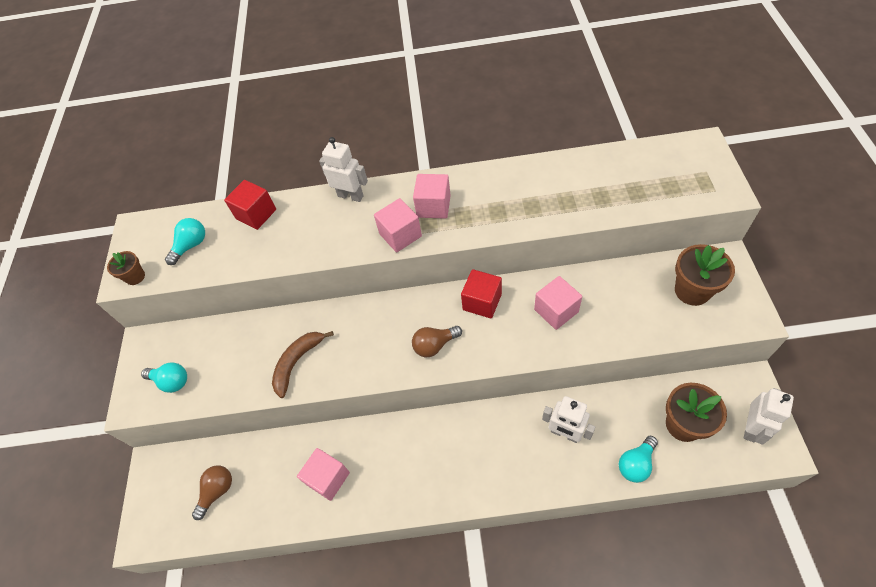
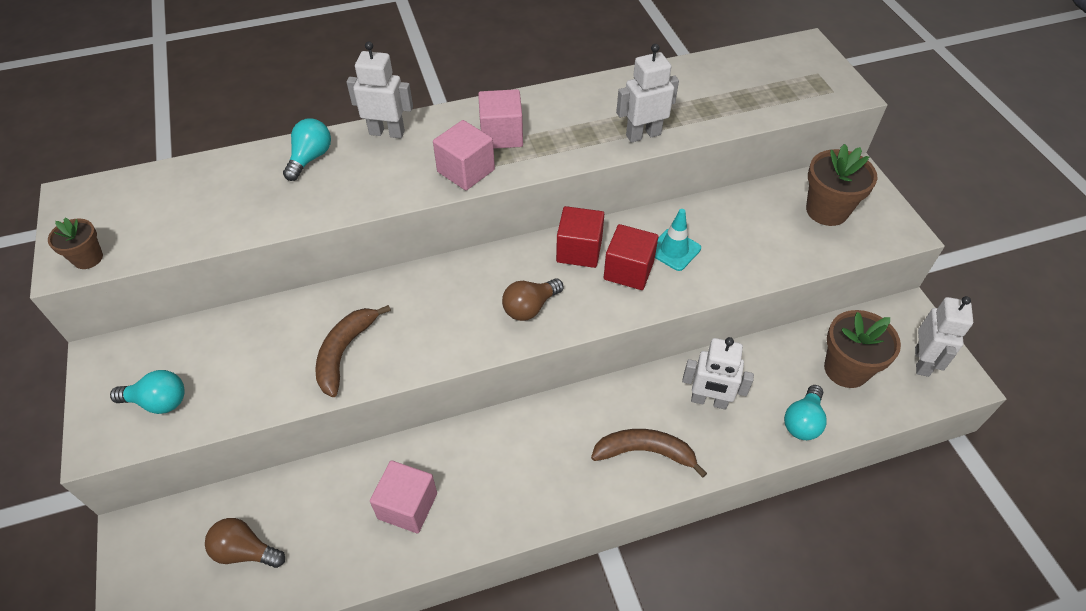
camera: 20 degrees left, 5 degrees down
(191, 245) = (168, 211): turquoise light bulb -> turquoise light bulb (310, 158)
(217, 491) = (245, 551): brown light bulb -> brown light bulb turned 90 degrees counterclockwise
(256, 214) = (257, 165): red cube -> red cube (628, 270)
(505, 467) = (645, 452): none -> brown banana
(543, 217) = (643, 135): none -> white robot
(556, 311) = (674, 250): pink cube -> turquoise traffic cone

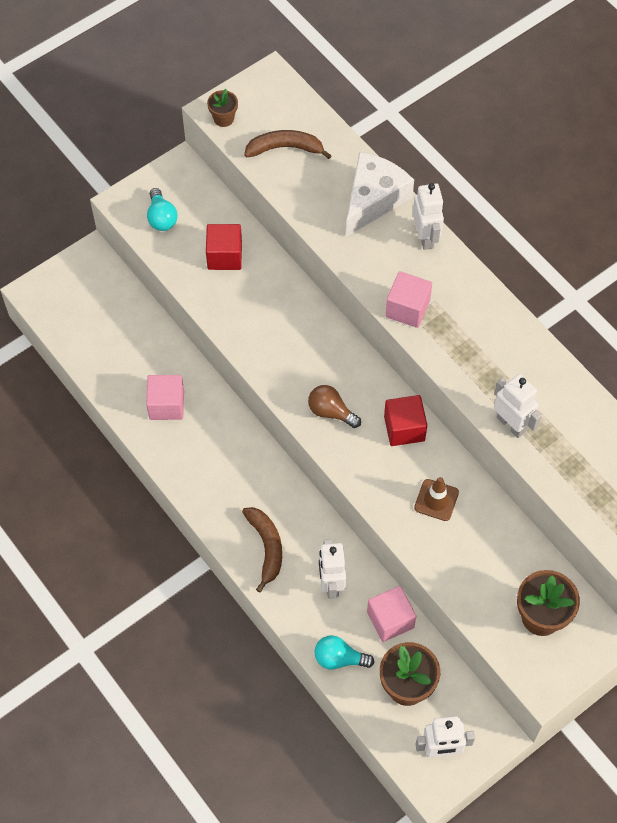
camera: 70 degrees right, 10 degrees up
(245, 551) = (102, 324): brown light bulb -> none
(310, 158) = (373, 199): turquoise light bulb -> white cheese
(344, 352) = (241, 307): brown banana -> brown banana (285, 148)
(501, 135) = (460, 318): pink cube -> pink cube (390, 620)
(628, 270) = (398, 471): red cube -> red cube (224, 256)
(674, 250) = (436, 500): turquoise traffic cone -> brown traffic cone

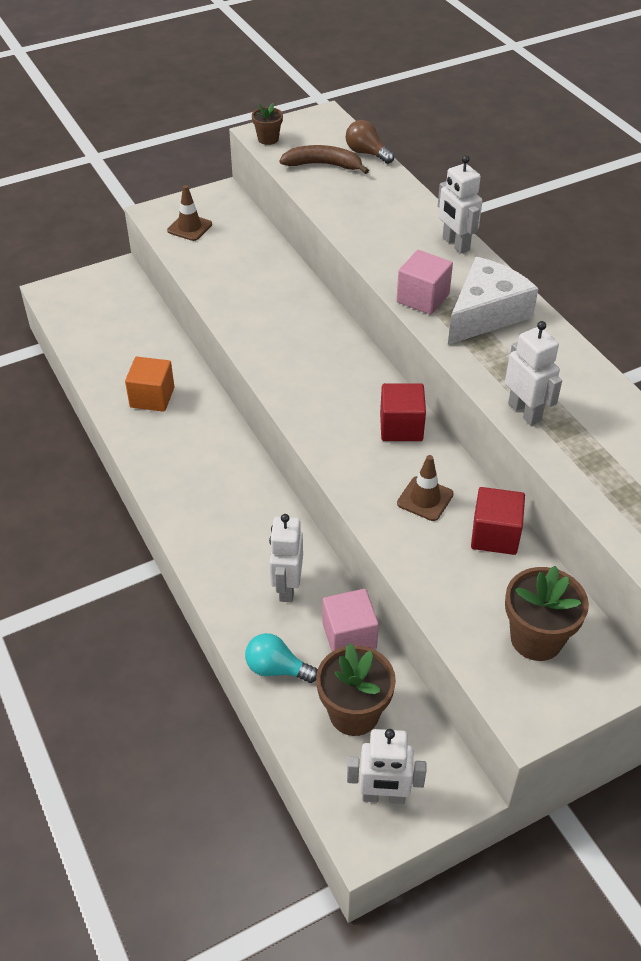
camera: 10 degrees right, 15 degrees down
(161, 218) = (189, 227): turquoise light bulb -> brown traffic cone
(166, 405) = (152, 397): pink cube -> orange cube
(224, 256) = (244, 262): red cube -> red cube (495, 535)
(266, 547) = (221, 541): brown banana -> none
(331, 412) = (321, 402): brown light bulb -> brown light bulb (366, 153)
(373, 199) = (405, 210): white cheese -> white cheese (486, 314)
(425, 237) = (455, 244): white robot -> white robot turned 150 degrees clockwise

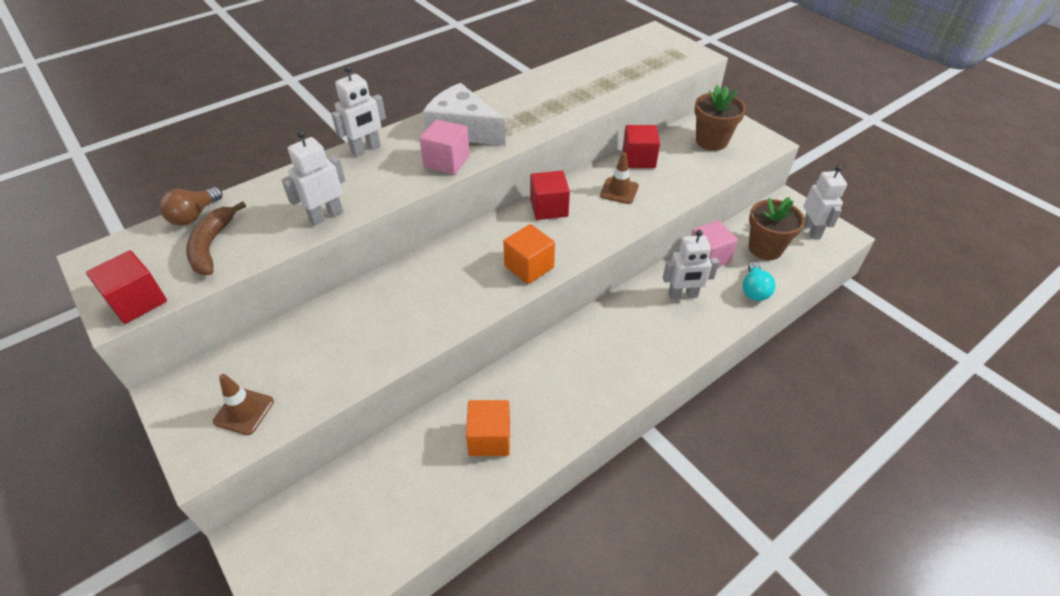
camera: 100 degrees left, 0 degrees up
(268, 139) = (137, 301): brown flower pot -> red cube
(304, 397) = (529, 267): none -> orange cube
(525, 412) = (570, 109): white robot -> white robot (326, 216)

